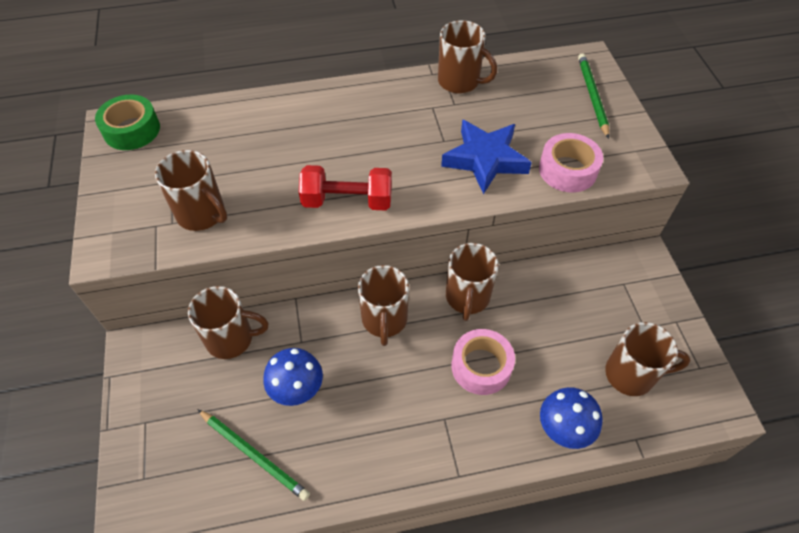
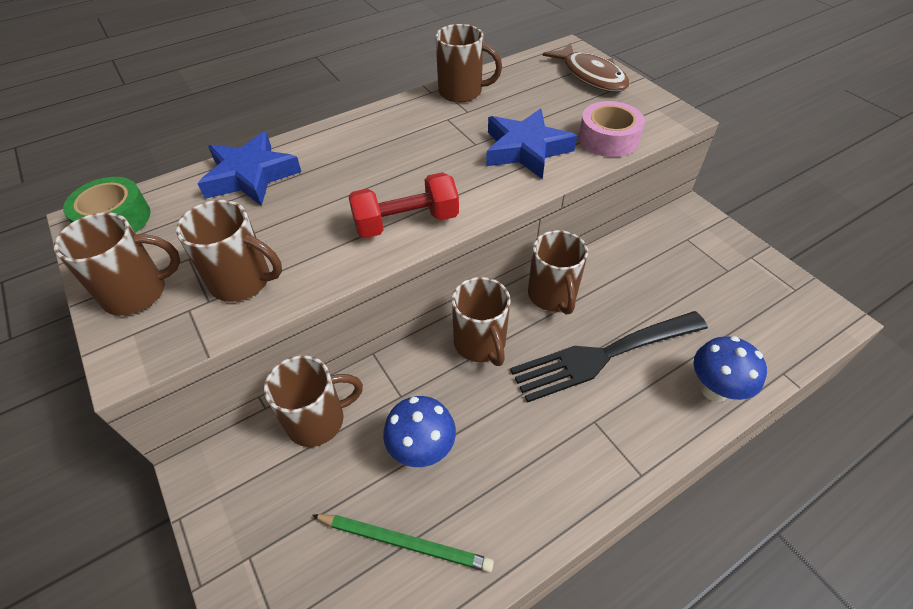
camera: 20 degrees left, 5 degrees down
(245, 119) = (251, 176): none -> blue star
(481, 366) = (602, 356): pink tape -> black fork
(592, 96) = (591, 76): green pencil -> brown fish
(631, 374) = (743, 315): brown mug -> brown mug (137, 293)

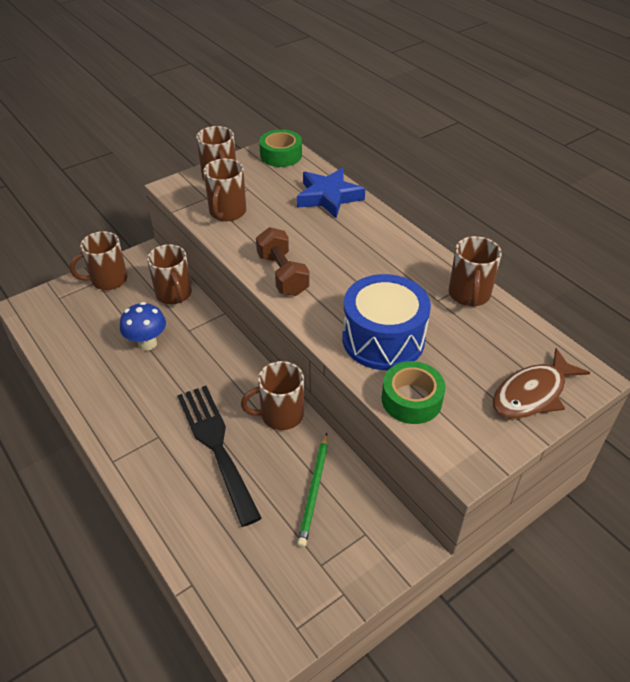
camera: 85 degrees right, 5 degrees down
(405, 542) = (91, 341): green pencil -> green pencil (314, 490)
(406, 222) = (282, 274): red dumbbell -> brown dumbbell
(480, 344) = (230, 369): brown mug -> brown mug (108, 280)
(526, 149) = (383, 339): blue star -> blue drum
(608, 139) = (411, 399): pink tape -> green tape
(714, 390) = (178, 522): blue mushroom -> none

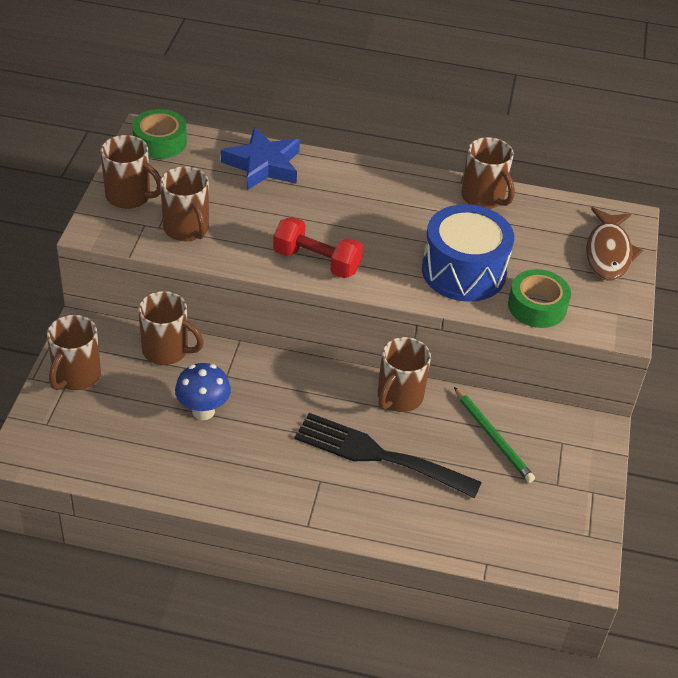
camera: 45 degrees left, 0 degrees up
(282, 274) = (316, 261): brown dumbbell -> red dumbbell

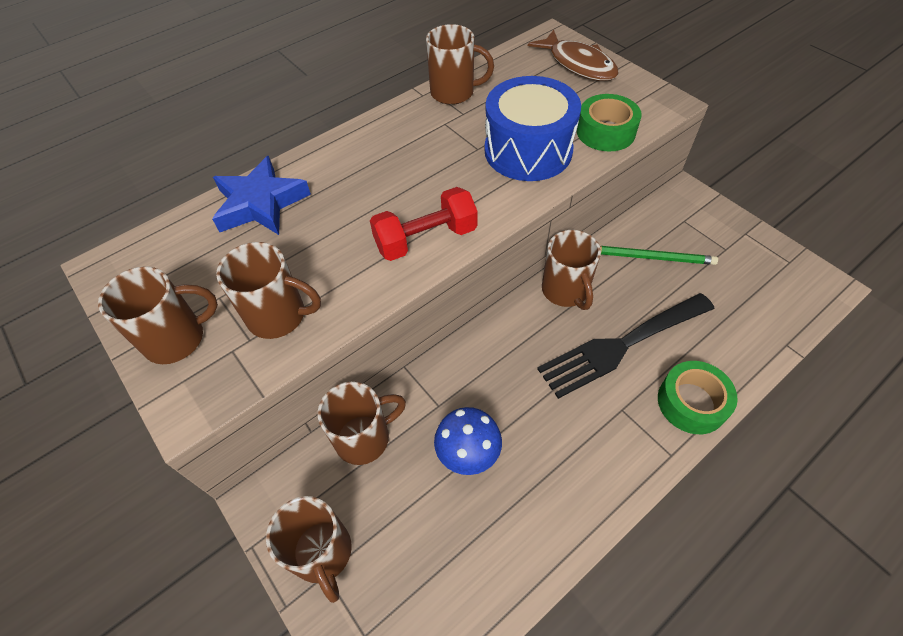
camera: 45 degrees left, 10 degrees up
(160, 142) = (133, 263): green tape -> green tape (691, 402)

